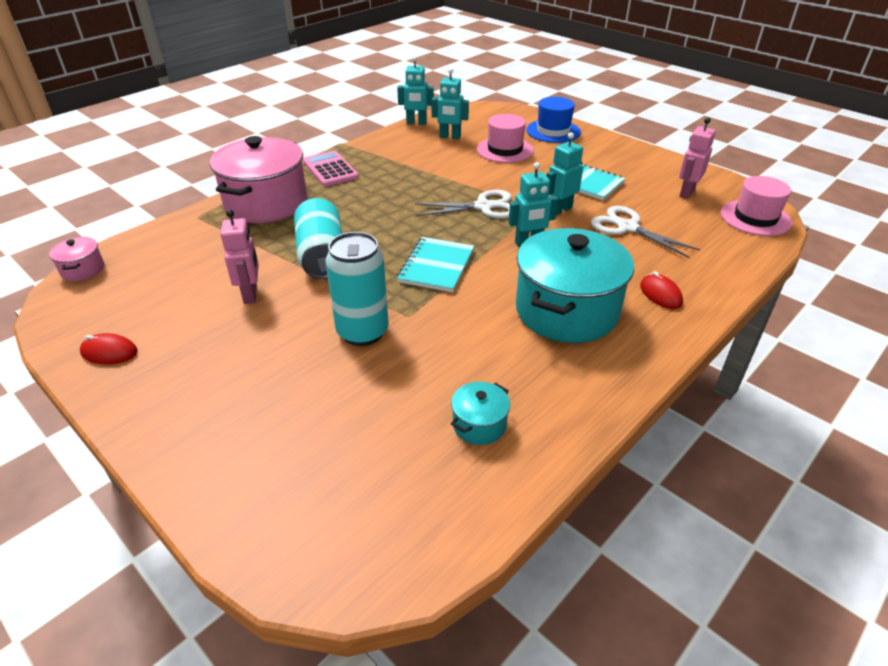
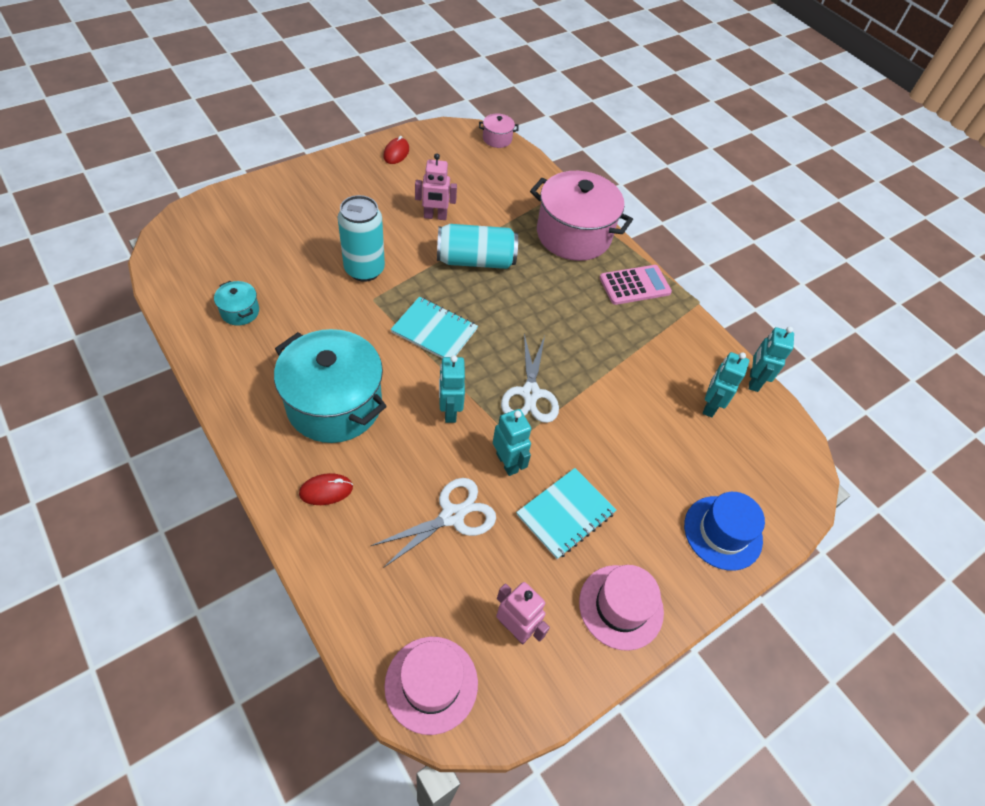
camera: 95 degrees right, 15 degrees up
(505, 150) = (666, 454): pink hat -> pink hat (621, 606)

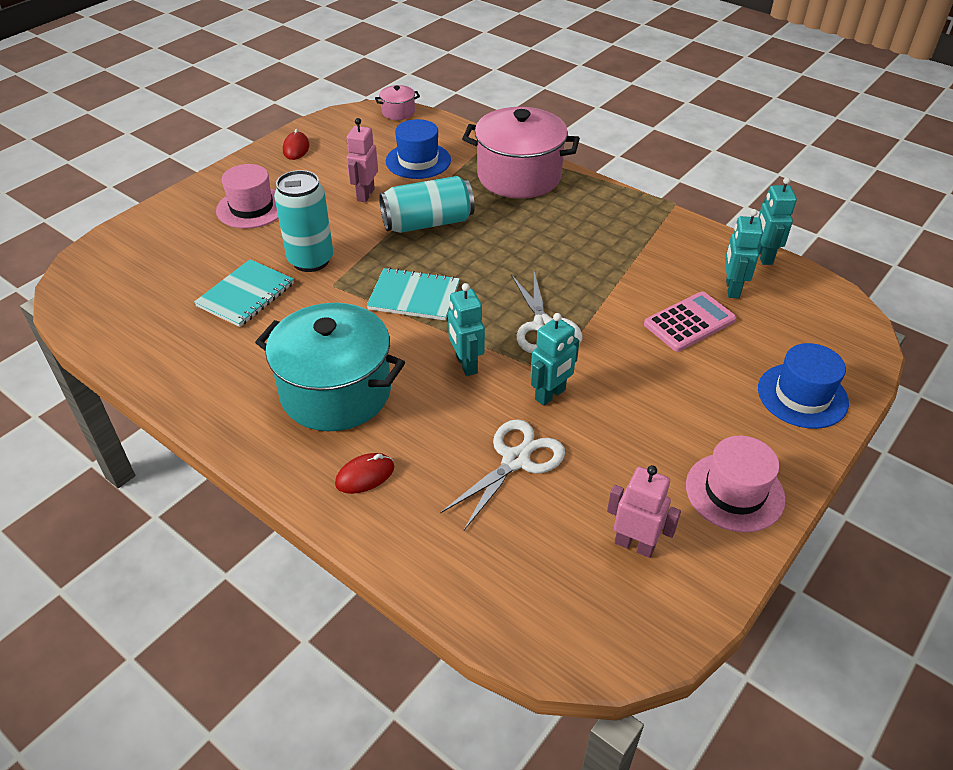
camera: 10 degrees left, 10 degrees down
(240, 311) = (187, 333): turquoise pot -> none
(431, 684) = (570, 626): pink hat -> pink hat (251, 208)
(435, 216) = (365, 195): pink robot -> pink robot turned 120 degrees clockwise
(493, 194) = (418, 161): none -> blue hat
(507, 462) = (550, 395): turquoise robot -> turquoise robot turned 90 degrees clockwise
(565, 514) = (635, 424): turquoise notebook -> turquoise notebook (246, 295)
(634, 285) = (603, 204): pink calculator -> pink calculator (689, 322)

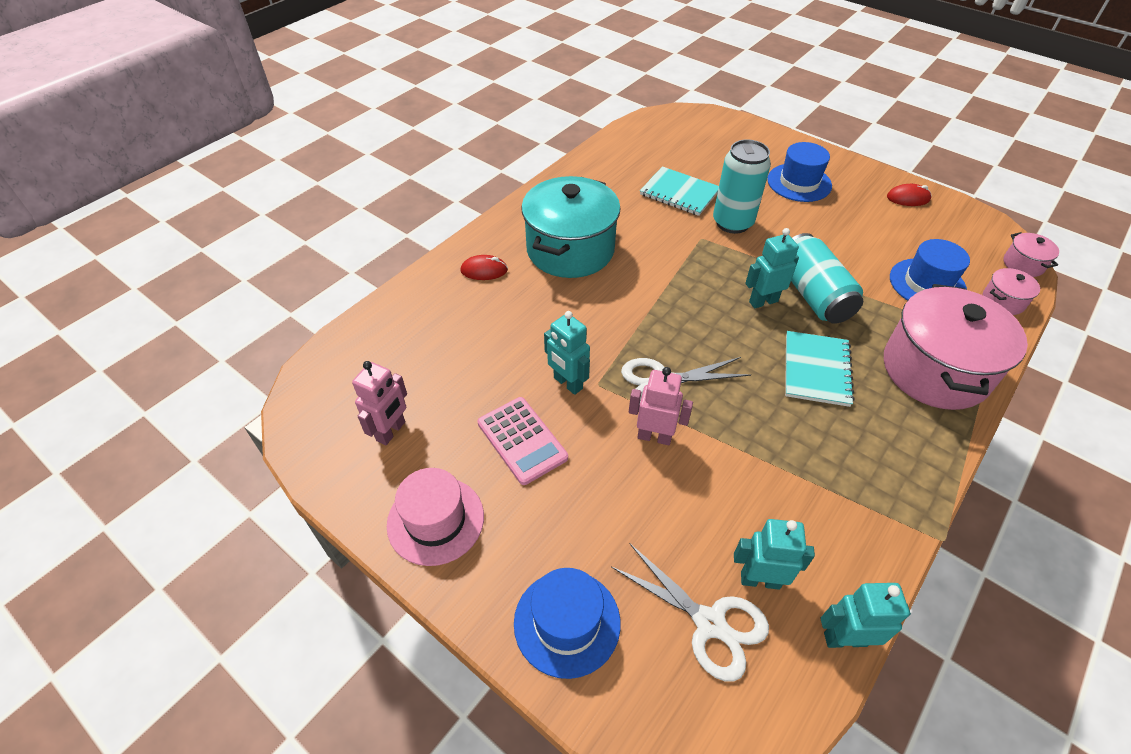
camera: 90 degrees right, 5 degrees up
(251, 208) = (799, 183): pink hat -> blue hat
(365, 195) = (846, 249): pink robot -> pink robot (654, 436)
(365, 475) = (484, 270): red mouse -> red mouse turned 60 degrees counterclockwise
(414, 296) = (694, 289): turquoise notebook -> turquoise notebook (816, 370)
(441, 130) = (1003, 301): none -> pink pot
(466, 365) = (605, 325): turquoise robot -> turquoise robot (763, 301)
(516, 460) = (491, 357): white scissors -> white scissors (710, 623)
(689, 322) = (687, 518): pink calculator -> pink calculator (522, 440)

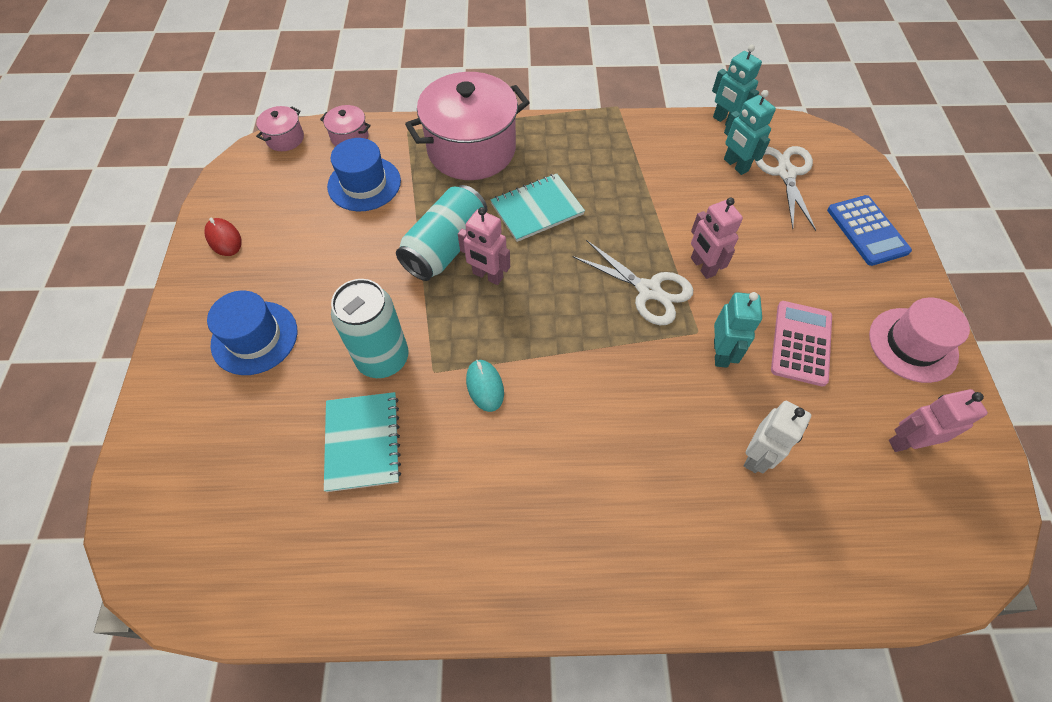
camera: 130 degrees left, 10 degrees up
(482, 342) = (756, 456): none -> white robot
(484, 270) = (675, 546): red mouse -> none
(567, 622) = (867, 231): blue hat -> blue calculator
(570, 250) = (561, 482): turquoise pot -> none
(667, 253) = (485, 386): none -> turquoise mouse
(763, 301) = (487, 276): turquoise robot -> pink robot

